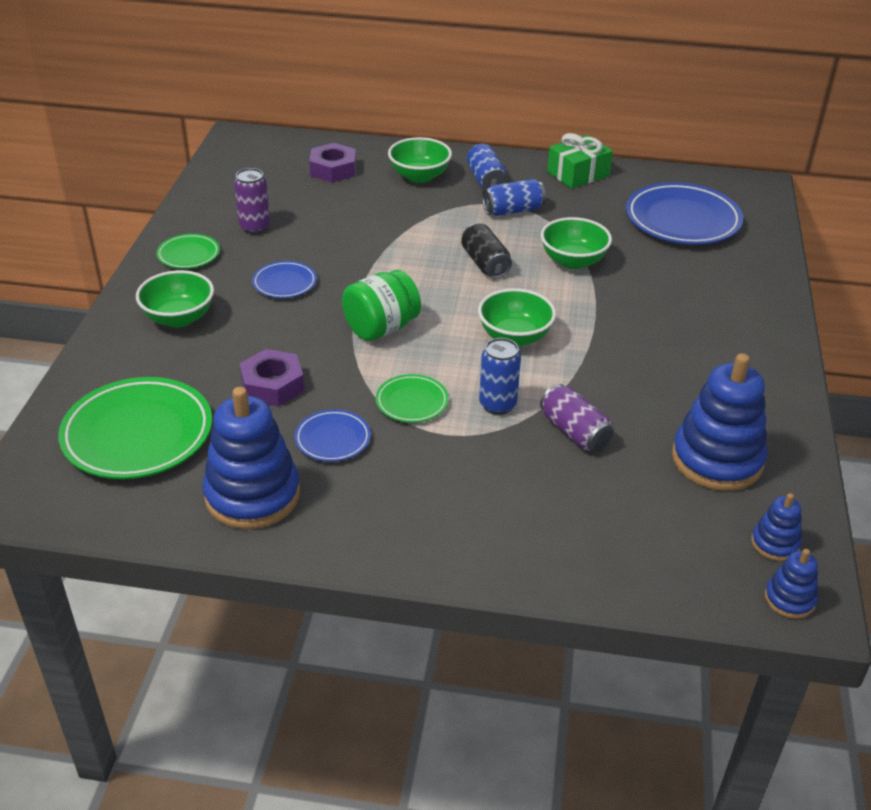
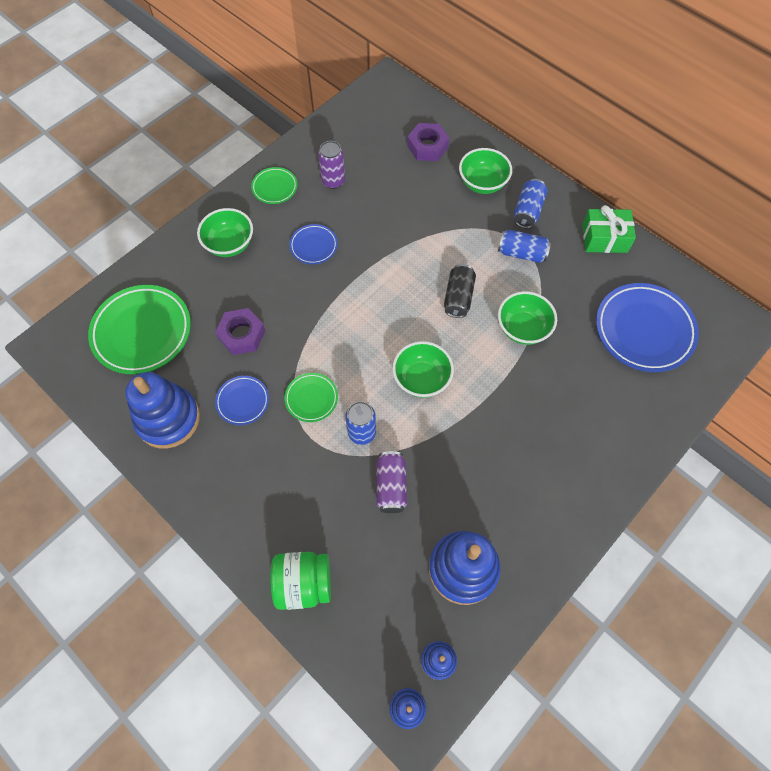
camera: 35 degrees right, 25 degrees up
(381, 328) = (342, 322): green jar -> green jar (303, 583)

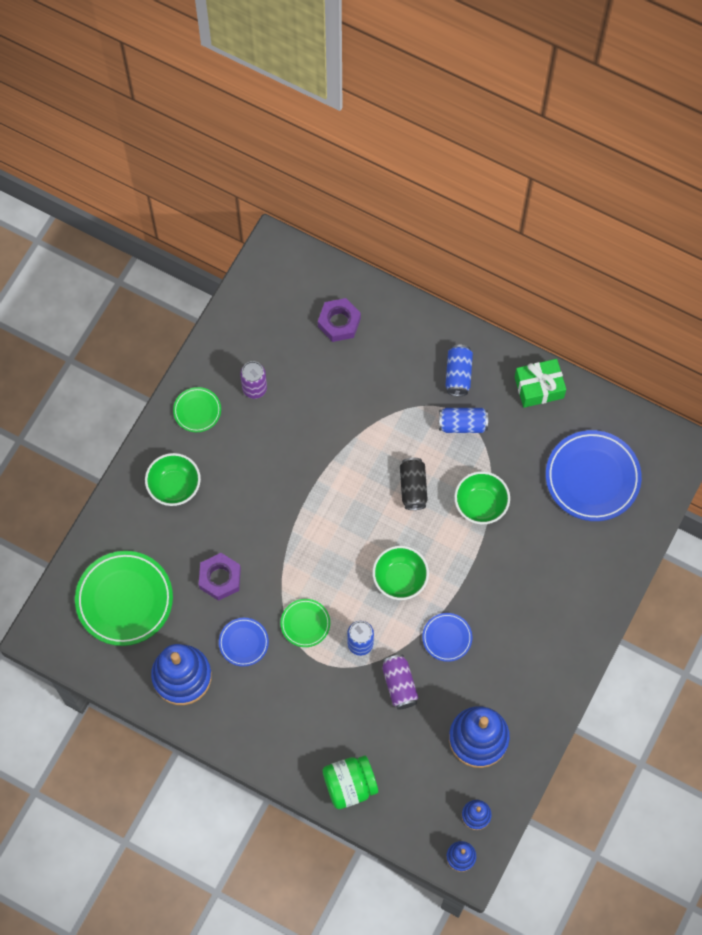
camera: 15 degrees left, 5 degrees up
(313, 246) = (258, 467): blue plate -> blue plate (447, 638)
(482, 183) = (406, 353): green bowl -> none

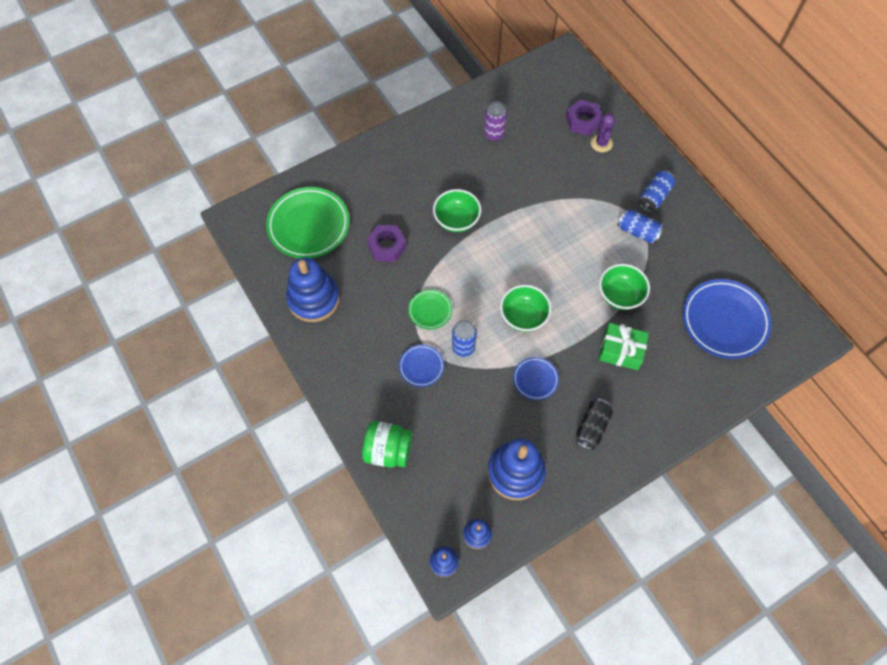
camera: 30 degrees right, 5 degrees down
(174, 486) = (395, 169): green bowl -> green bowl (456, 220)
(197, 411) = (443, 129): green plate -> none
(243, 642) = (375, 299): blue plate -> blue plate (421, 366)
(372, 340) = (601, 143): none -> purple cactus
(399, 685) = (476, 395): purple can -> none
(413, 487) = (573, 256): black can -> black can (592, 427)
(539, 387) = (714, 235): green gift -> green gift (621, 351)

